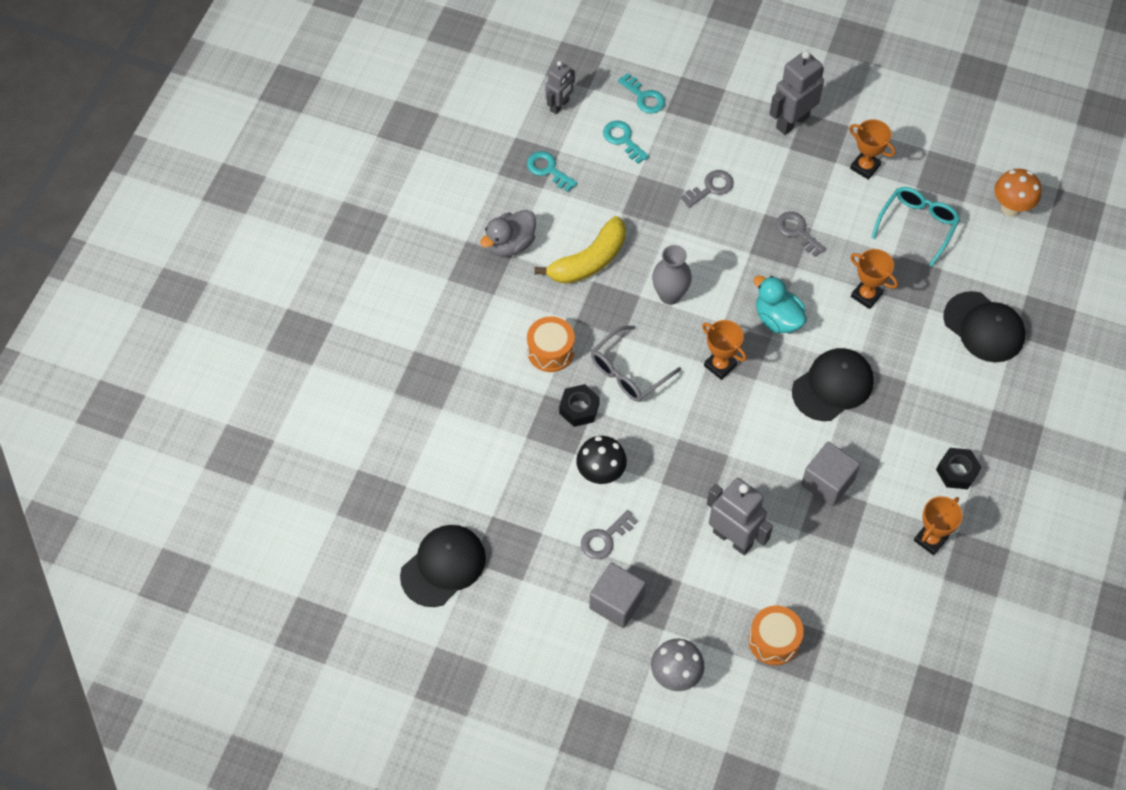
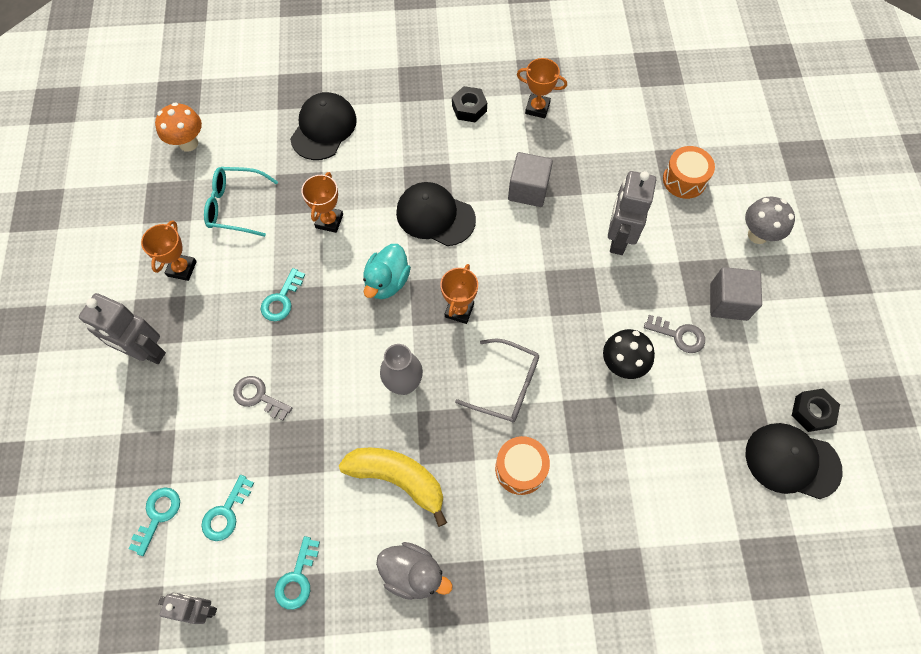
camera: 115 degrees left, 5 degrees up
(579, 408) = (568, 413): black nut -> black nut (811, 412)
(797, 231) = (281, 299): grey key -> turquoise key

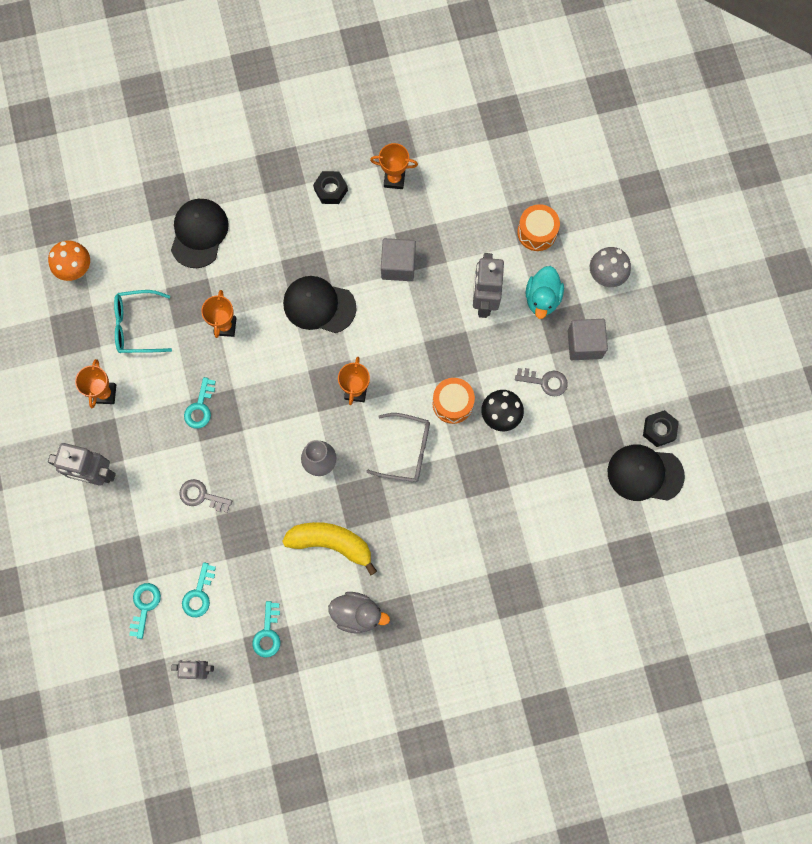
camera: 10 degrees left, 10 degrees up
(387, 282) = (288, 375): turquoise duck -> turquoise duck (542, 298)
(520, 469) = (428, 518): orange drum -> orange drum (452, 403)

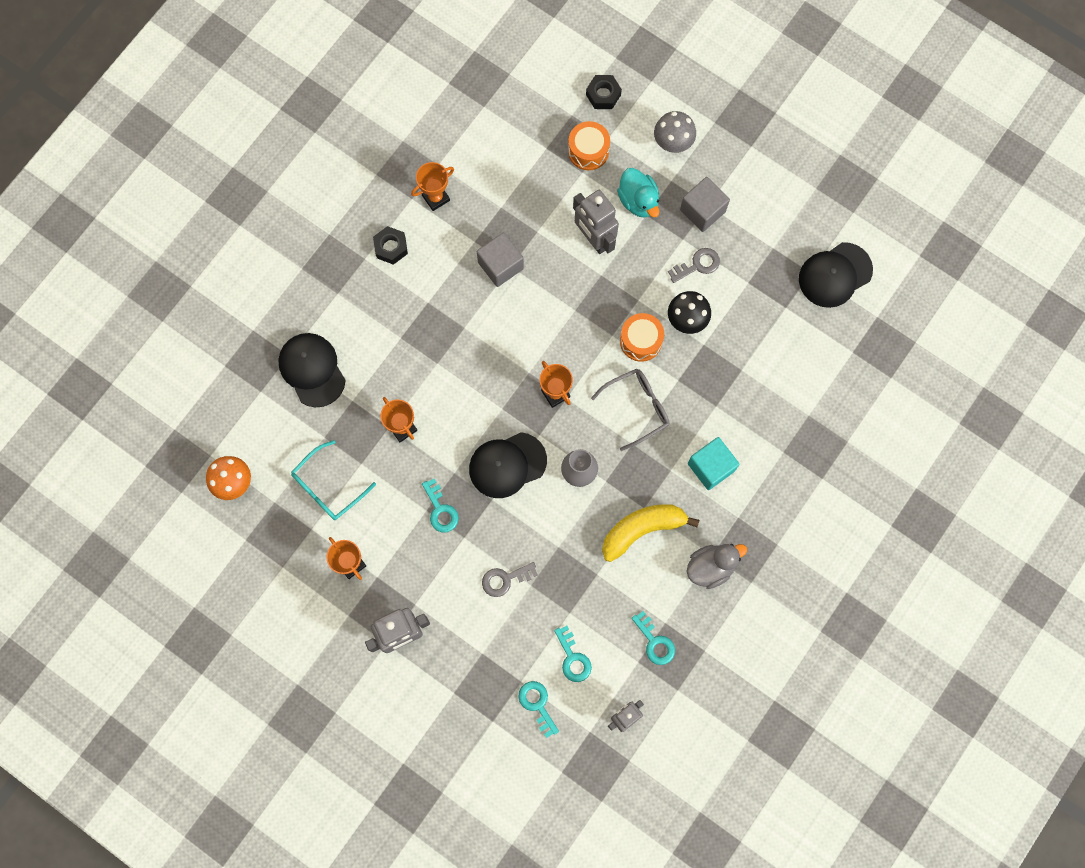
camera: 40 degrees left, 0 degrees up
(319, 305) = (465, 349): black cap -> black cap (507, 465)
(423, 540) = (711, 467): none -> turquoise cube
(659, 430) = (816, 232): black nut -> black nut (603, 95)

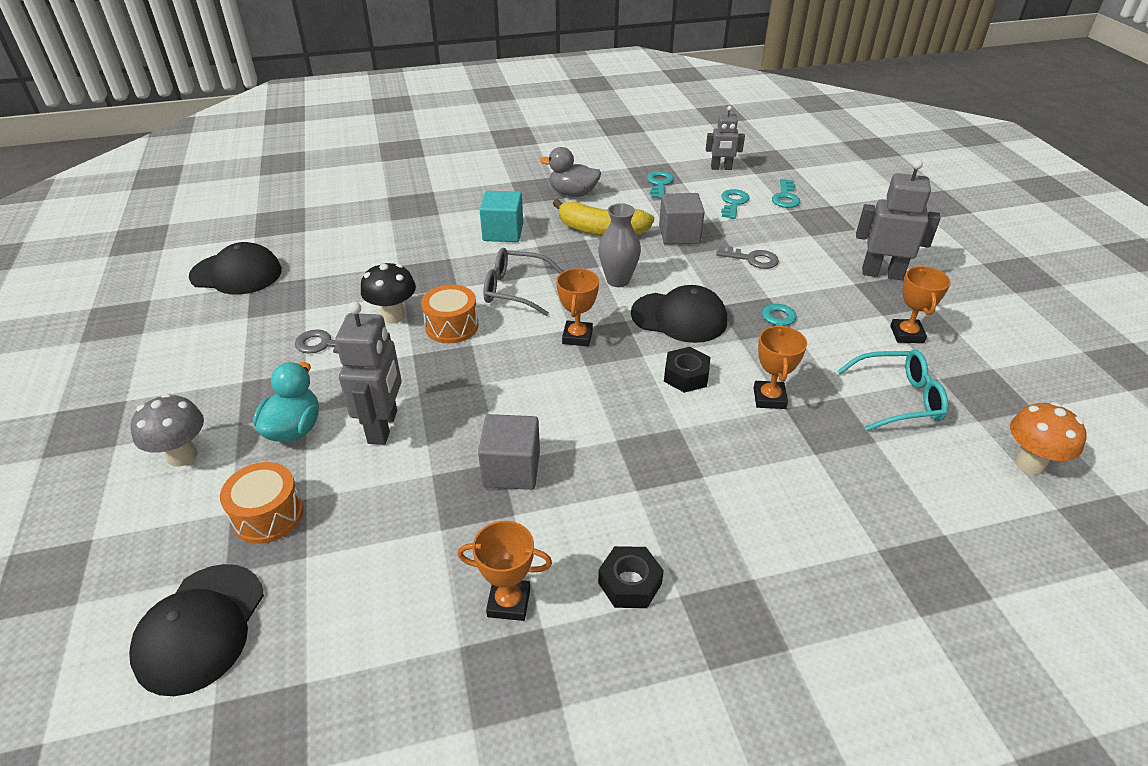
camera: 140 degrees left, 35 degrees down
(312, 370) = (851, 513): black cap -> black cap (200, 628)
(603, 95) = (159, 567): black nut -> black nut (686, 376)
(702, 211) = (254, 380): grey cube -> grey cube (679, 235)

